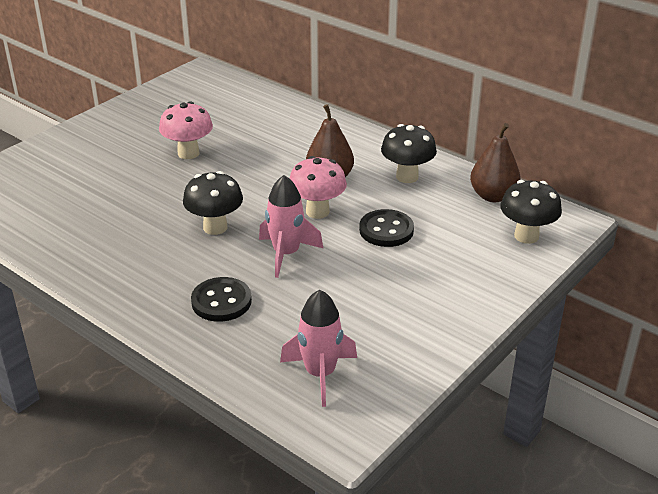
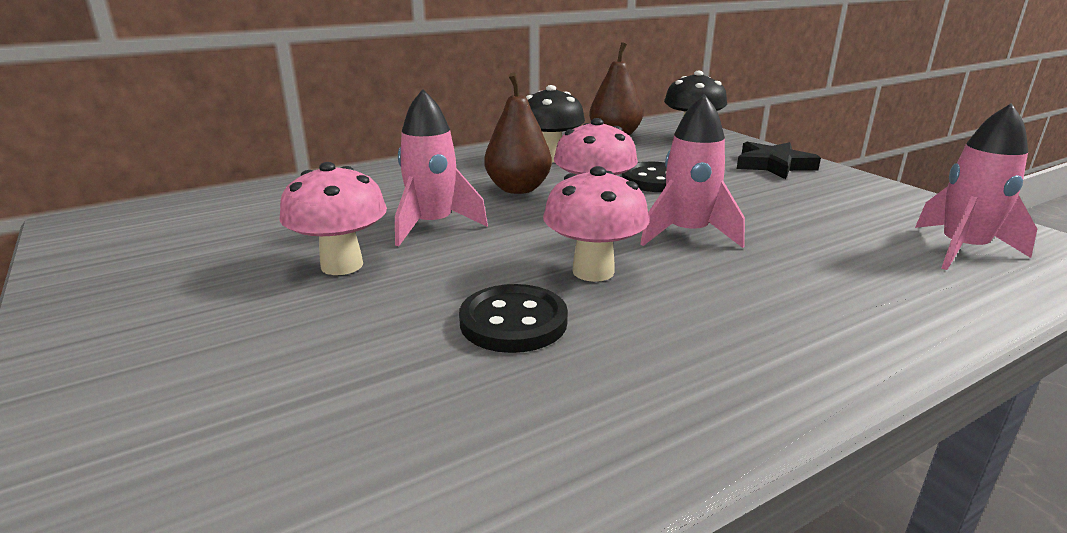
camera: 70 degrees left, 10 degrees down
(215, 227) = (593, 271): black mushroom -> pink mushroom
(221, 301) = (803, 291): black button -> black button (513, 322)
(251, 164) = (433, 226): none -> pink rocket
(469, 286) = (773, 165): none -> black star

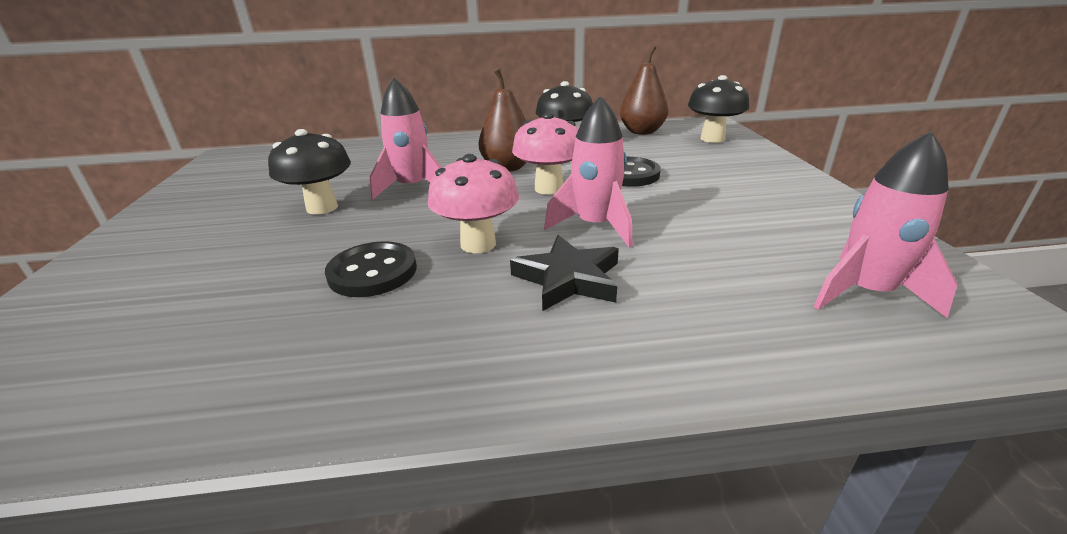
camera: 25 degrees right, 5 degrees up
(342, 265) = (322, 207): pink mushroom -> black mushroom
(773, 165) = (761, 174): black star -> black star (568, 279)

